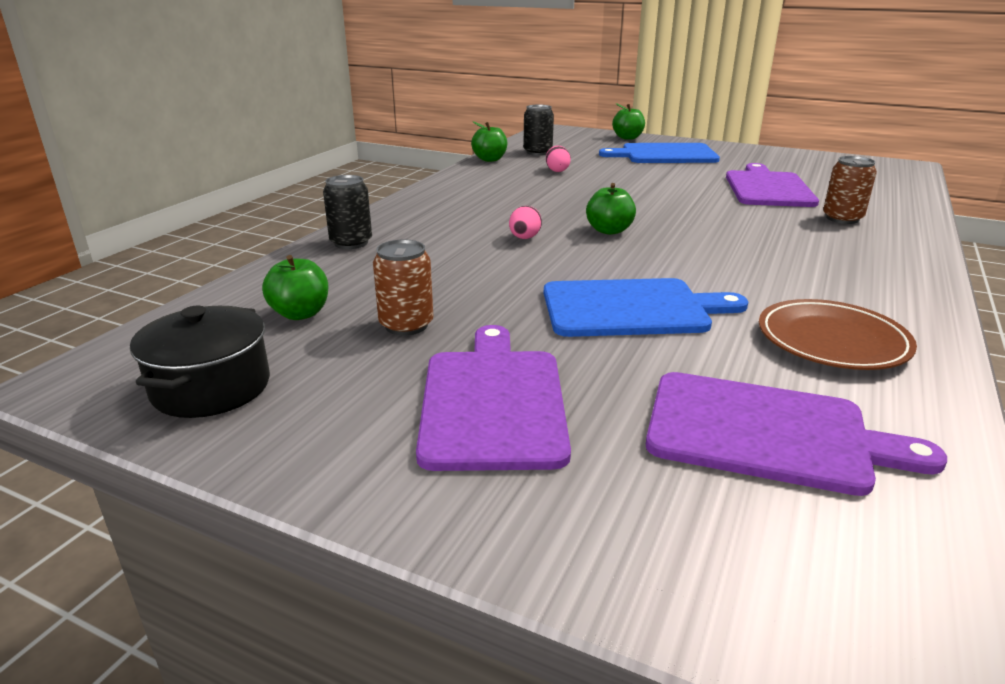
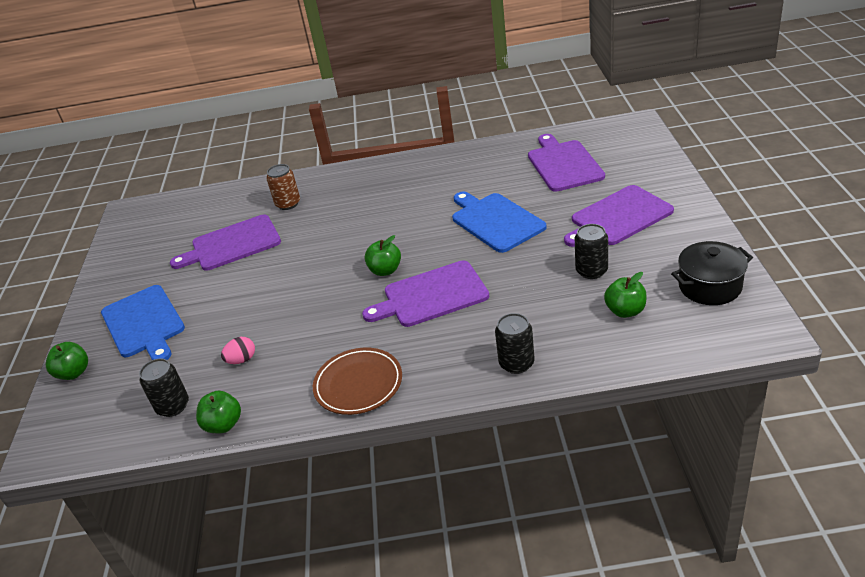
camera: 115 degrees left, 10 degrees up
(406, 325) = (591, 271): brown can -> black can
(524, 238) = (431, 295): pink egg -> purple cutting board
(832, 340) = (473, 170): brown plate -> brown plate (358, 384)

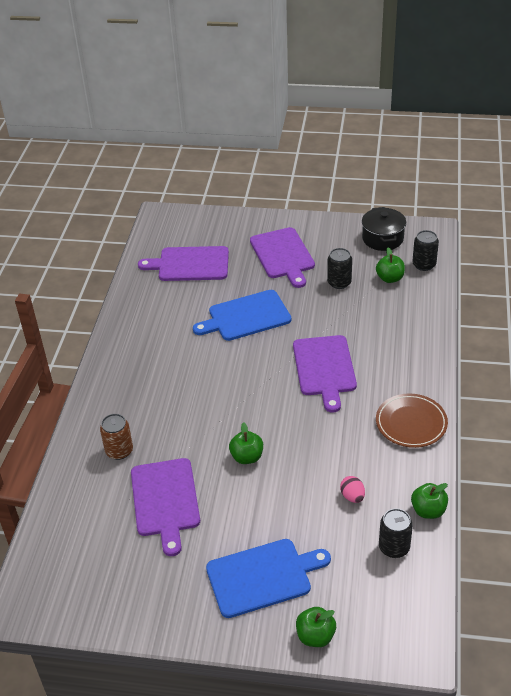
camera: 80 degrees left, 5 degrees up
(385, 270) = (276, 391): green apple -> green apple (247, 457)
(516, 363) = (421, 338): black can -> black can (424, 265)

